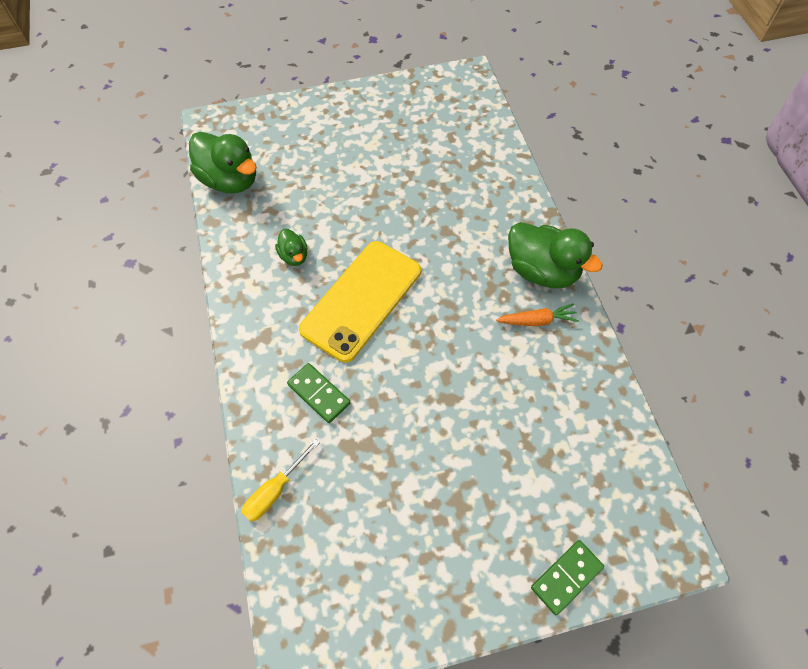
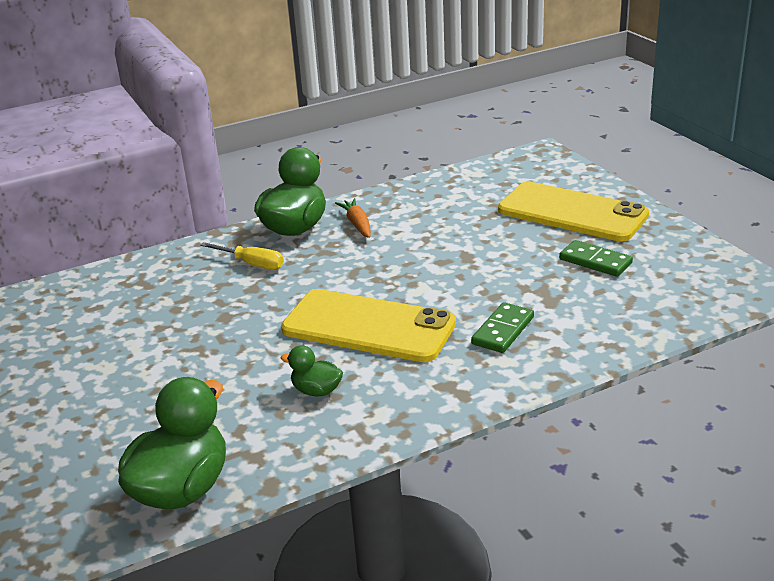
camera: 100 degrees left, 30 degrees down
(275, 491) = (627, 334): yellow screwdriver -> yellow screwdriver (252, 264)
(294, 256) = (316, 391): green duck -> green duck turned 120 degrees counterclockwise
(510, 528) = (572, 213): none -> yellow phone
(566, 577) = (594, 188): green domino -> green domino (595, 261)

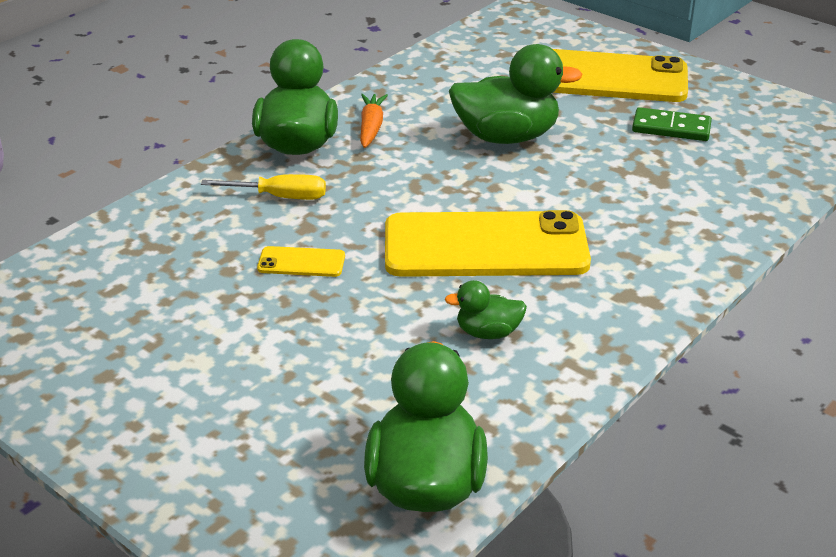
camera: 25 degrees left, 5 degrees up
(228, 313) = (301, 262): none -> yellow phone
(357, 224) = (371, 127): orange carrot -> orange carrot turned 45 degrees clockwise
(453, 247) = (506, 137): none -> green duck
(503, 330) = (636, 222): green domino -> none

